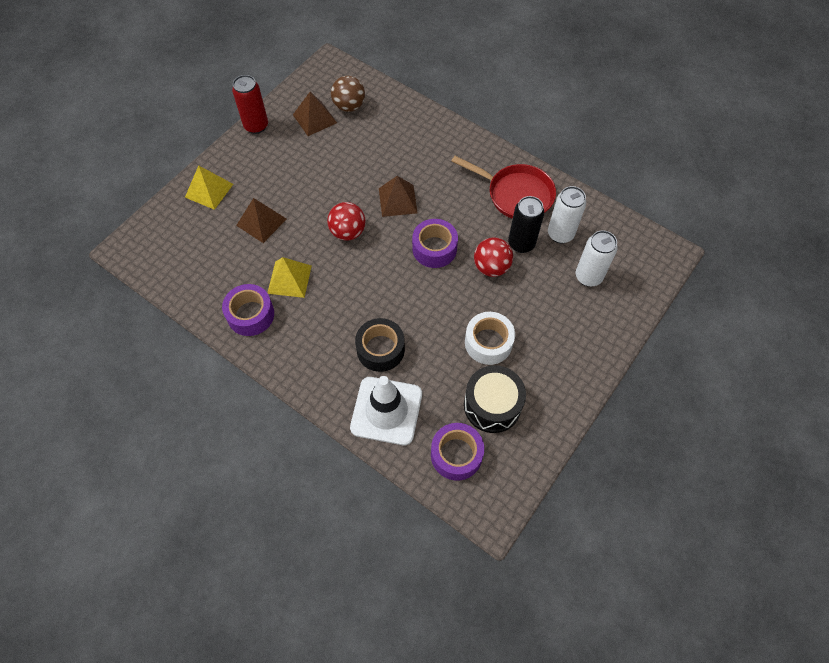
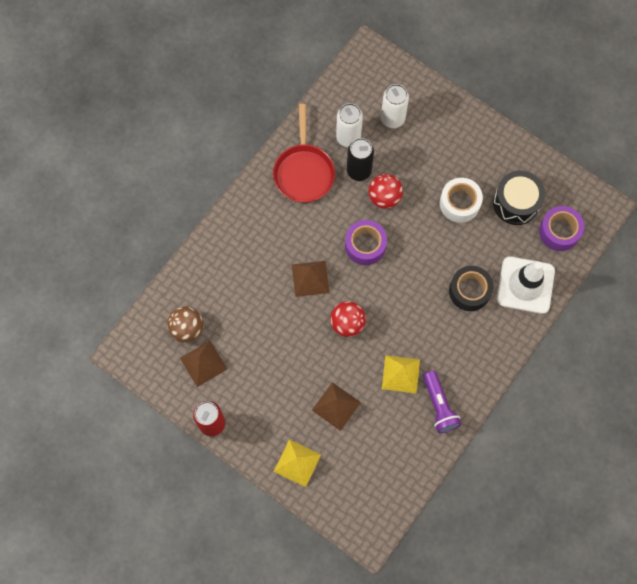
camera: 90 degrees left, 10 degrees up
(250, 315) = (439, 406): purple tape -> purple flashlight
(516, 195) = (304, 172): red pan -> red pan turned 150 degrees clockwise

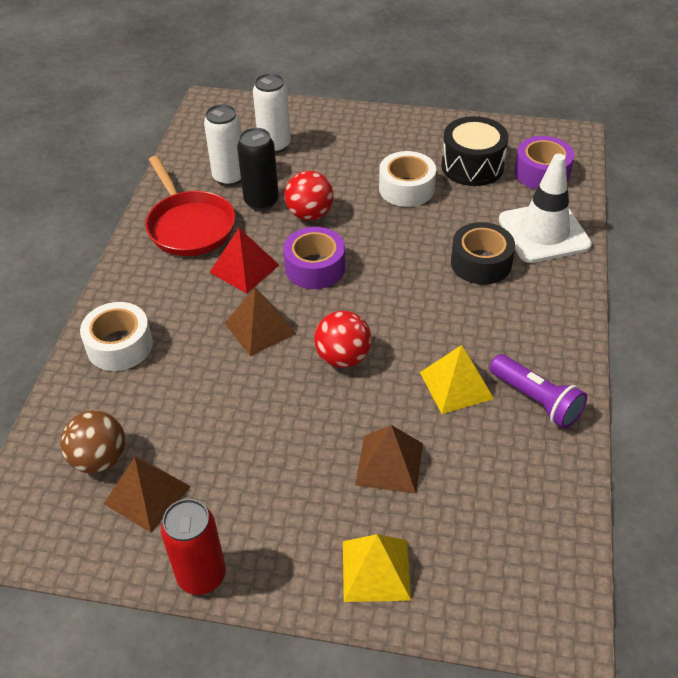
camera: 25 degrees left, 25 degrees down
(225, 253) = (119, 345): none -> white tape
(322, 226) = (244, 268): none -> red pyramid

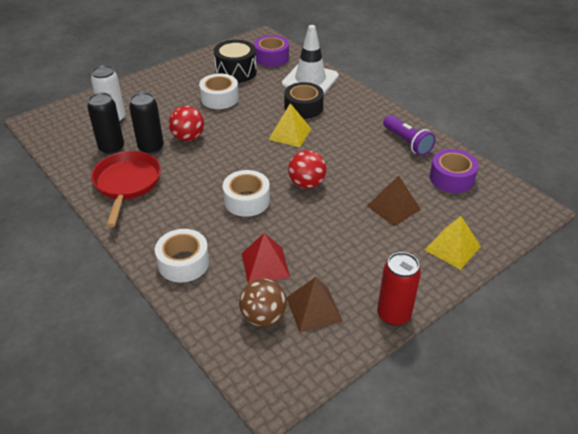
camera: 50 degrees left, 5 degrees down
(189, 226) = (127, 184): red pan -> red pan turned 105 degrees counterclockwise
(229, 177) = (111, 148): white can -> black can
(244, 268) = (194, 182): red pyramid -> red pyramid (265, 265)
(260, 328) = (247, 200): brown pyramid -> white tape
(315, 267) = (230, 158): purple tape -> purple tape (451, 178)
(456, 385) = (370, 159): yellow pyramid -> yellow pyramid (290, 134)
(536, 400) = (407, 142): purple flashlight -> purple flashlight turned 60 degrees clockwise

